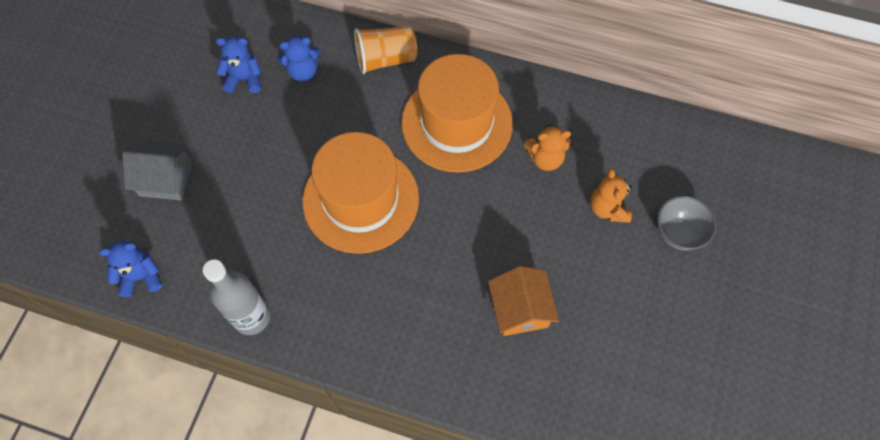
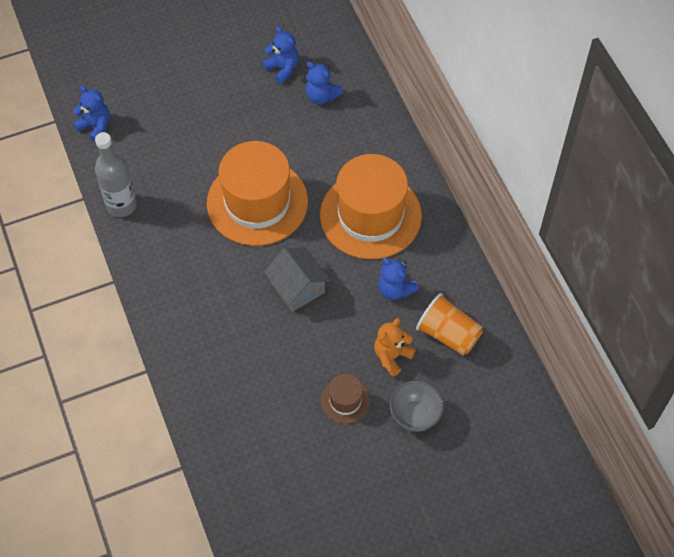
camera: 50 degrees right, 5 degrees down
(166, 179) = (170, 85): grey house -> grey house (297, 287)
(386, 59) = (380, 136): orange cup -> orange cup (448, 334)
(520, 309) = (263, 353): orange house -> none
(545, 158) = (395, 289): orange teddy bear -> blue teddy bear
(621, 277) = (345, 400): none -> brown hat

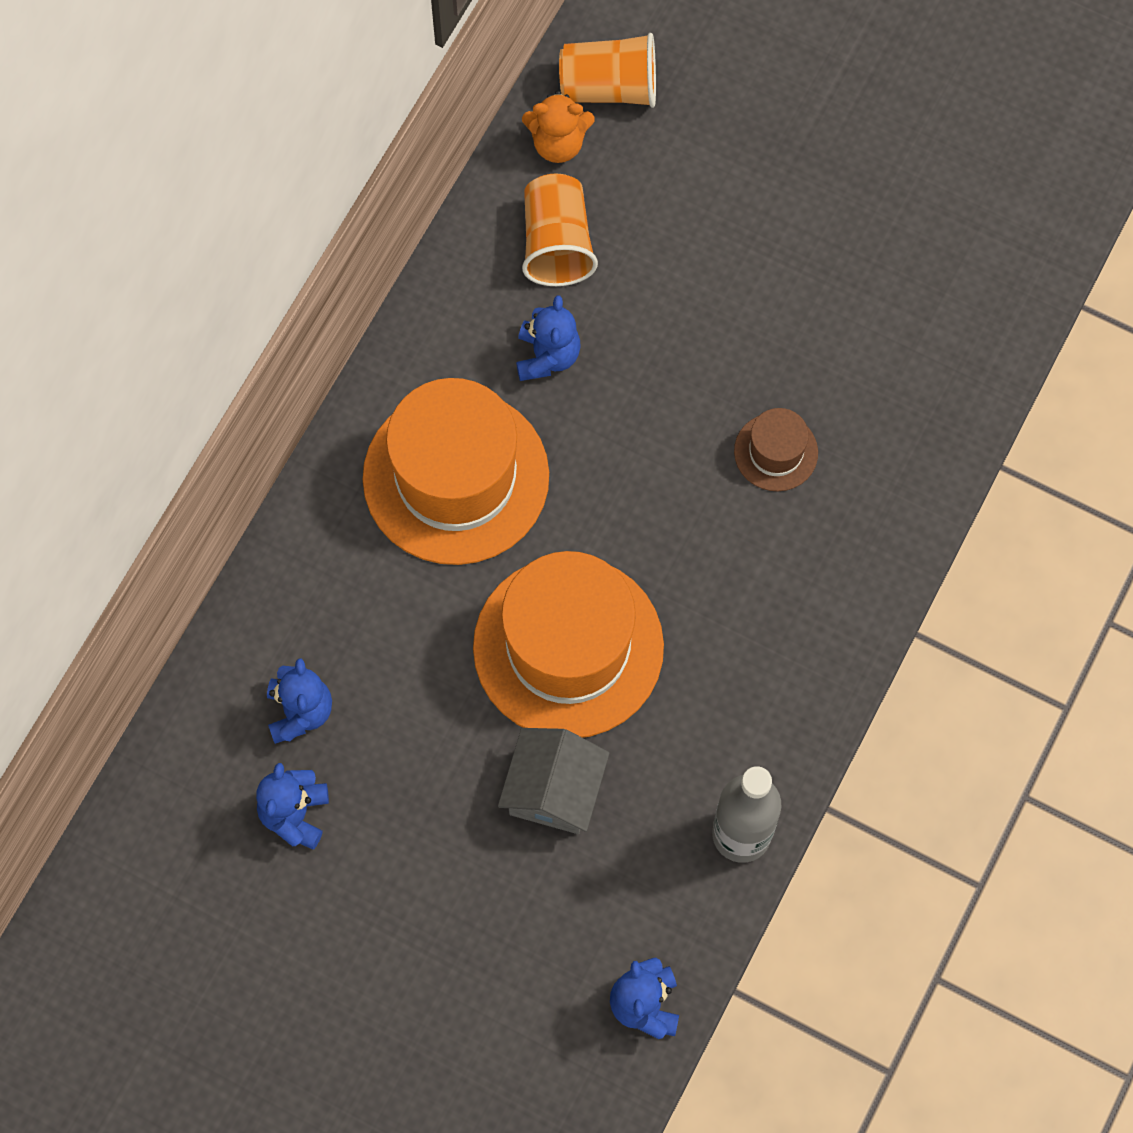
camera: 130 degrees left, 10 degrees up
(297, 287) = (655, 480): grey house -> grey house (554, 790)
(345, 400) = (762, 294): brown hat -> brown hat (776, 452)
(392, 356) = (650, 286): orange teddy bear -> orange teddy bear (558, 143)
(415, 415) = (707, 200): grey bowl -> none
(513, 419) = (609, 87): none -> orange cup

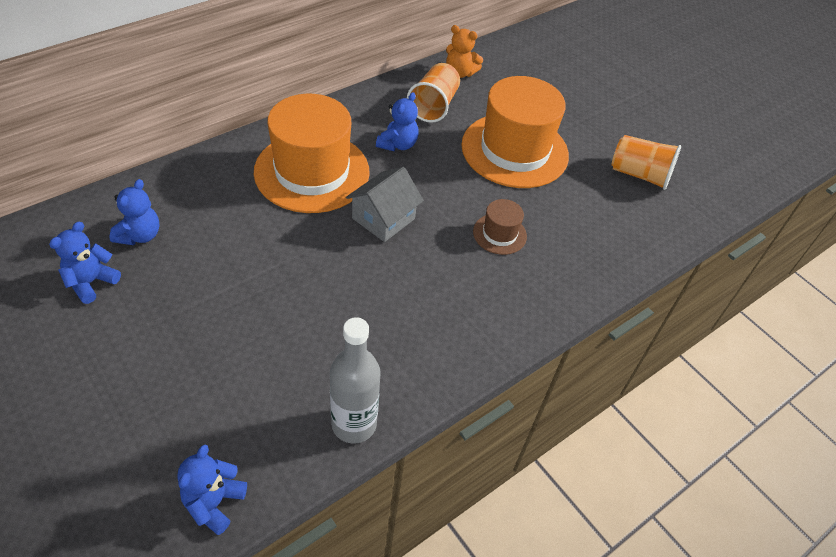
camera: 20 degrees right, 20 degrees down
(554, 790) = (252, 341): grey house -> grey house (383, 218)
(568, 647) = (316, 272): orange hat -> orange hat (514, 150)
(609, 87) = (498, 64): orange cup -> orange cup (639, 175)

